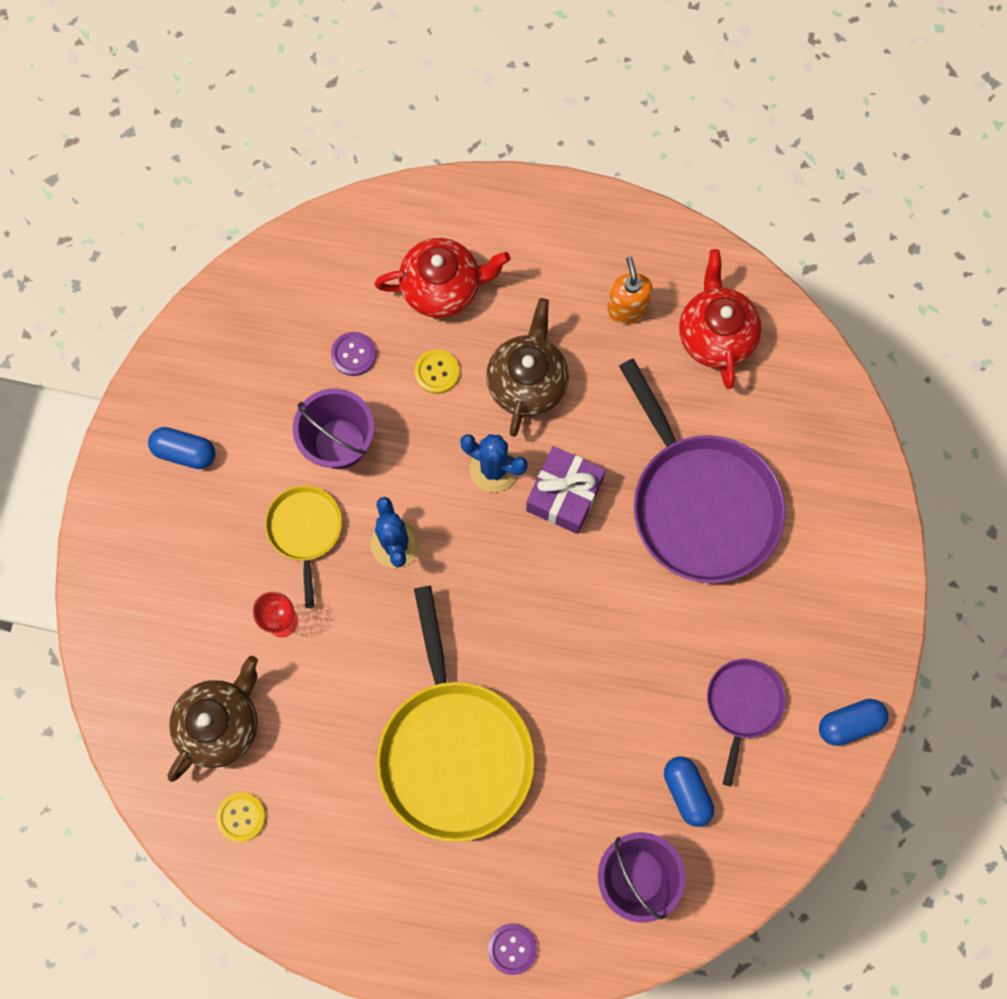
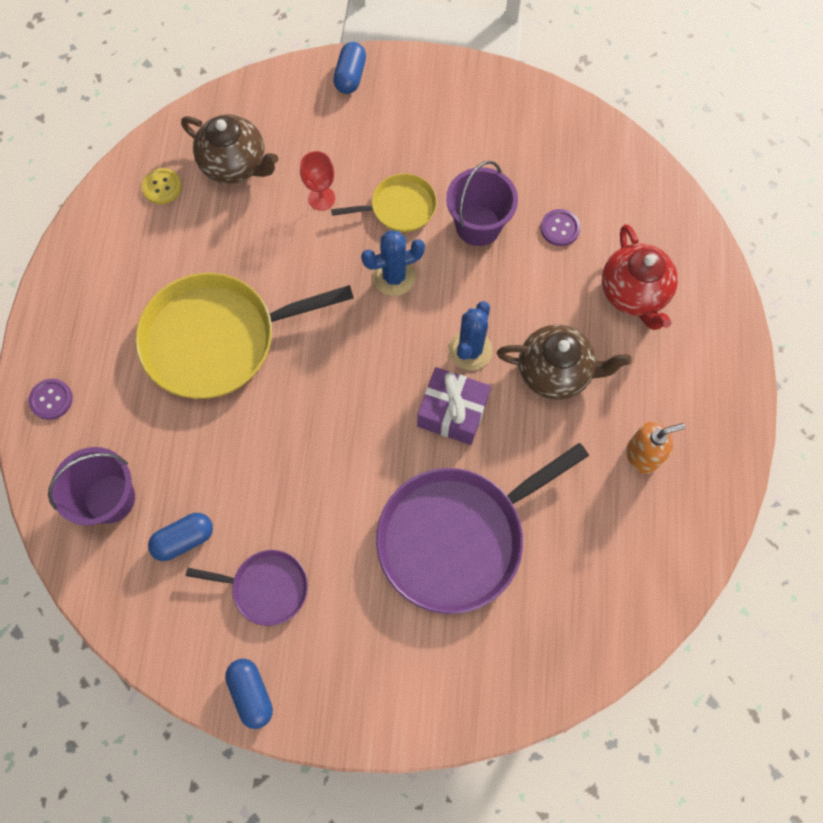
camera: 85 degrees right, 5 degrees down
(185, 452) = (457, 114): blue capsule -> blue capsule (350, 76)
(437, 372) = (554, 296): yellow button -> none
(715, 335) = (629, 541): red teapot -> none

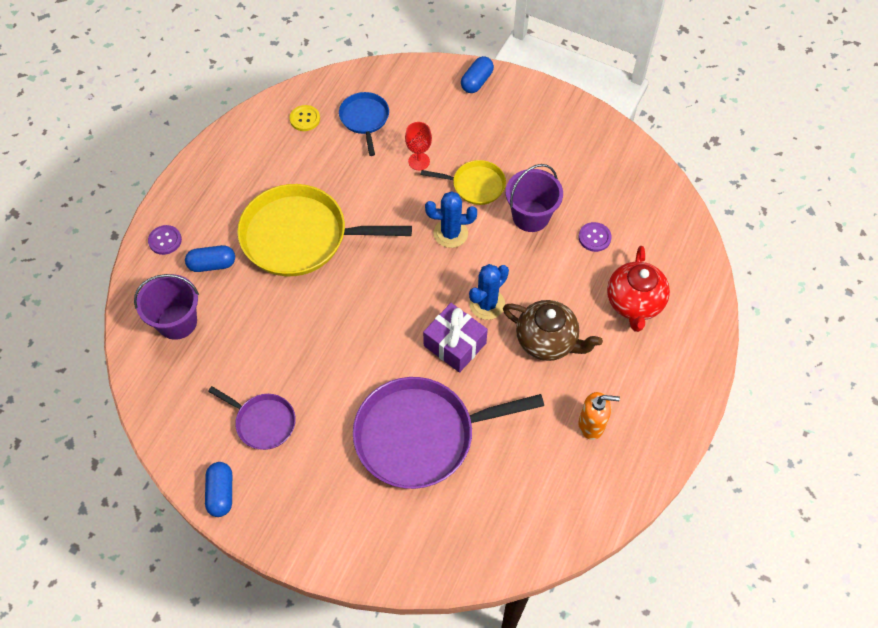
camera: 20 degrees right, 10 degrees down
(184, 539) = (218, 368): blue capsule -> blue capsule (212, 264)
(235, 165) = (365, 119): brown teapot -> blue pan

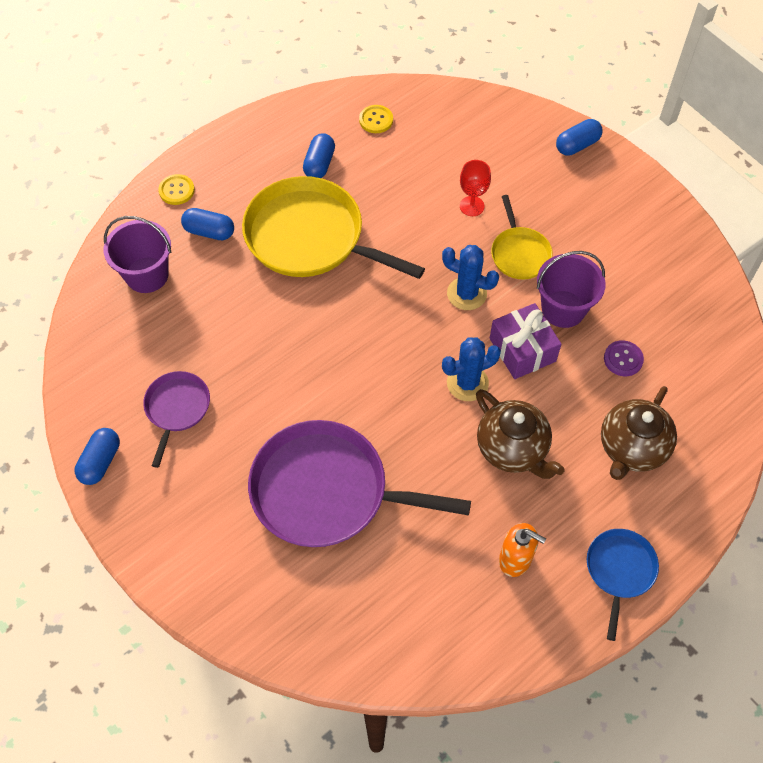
camera: 25 degrees right, 0 degrees up
(165, 240) = (176, 190): purple button -> yellow button
(263, 422) = (177, 409): purple pan -> purple pan turned 135 degrees counterclockwise
(276, 173) = (319, 164): none -> blue capsule
(365, 119) = (437, 142): blue pan -> blue pan (619, 570)
(455, 344) = (411, 411): purple gift -> purple gift (522, 350)
(475, 185) = (519, 253): yellow pan -> yellow pan turned 45 degrees clockwise
(634, 303) = (631, 448): red teapot -> brown teapot

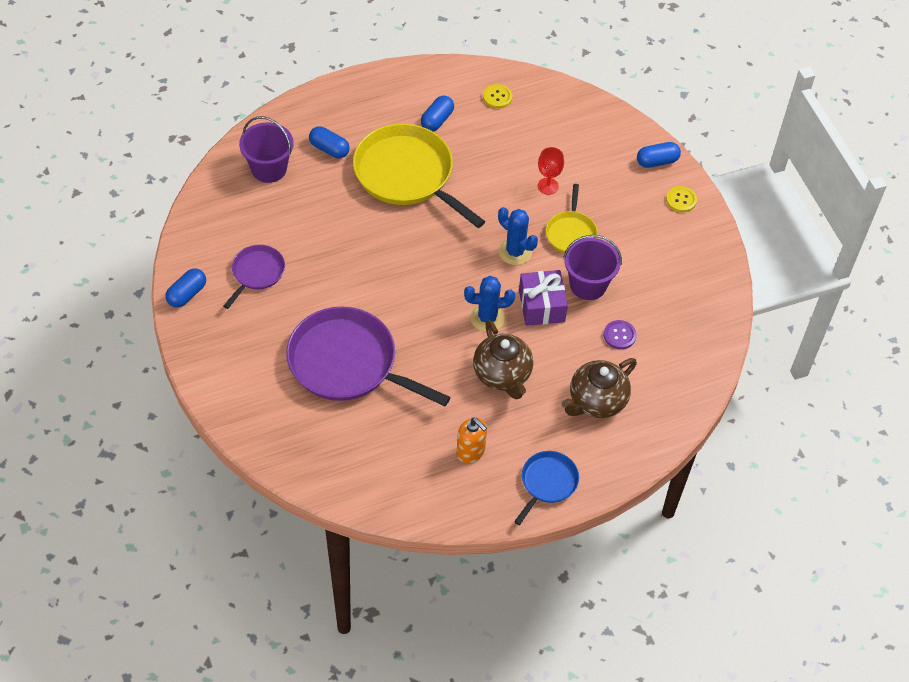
camera: 15 degrees right, 5 degrees down
(176, 190) = (315, 110): yellow button -> yellow button (681, 200)

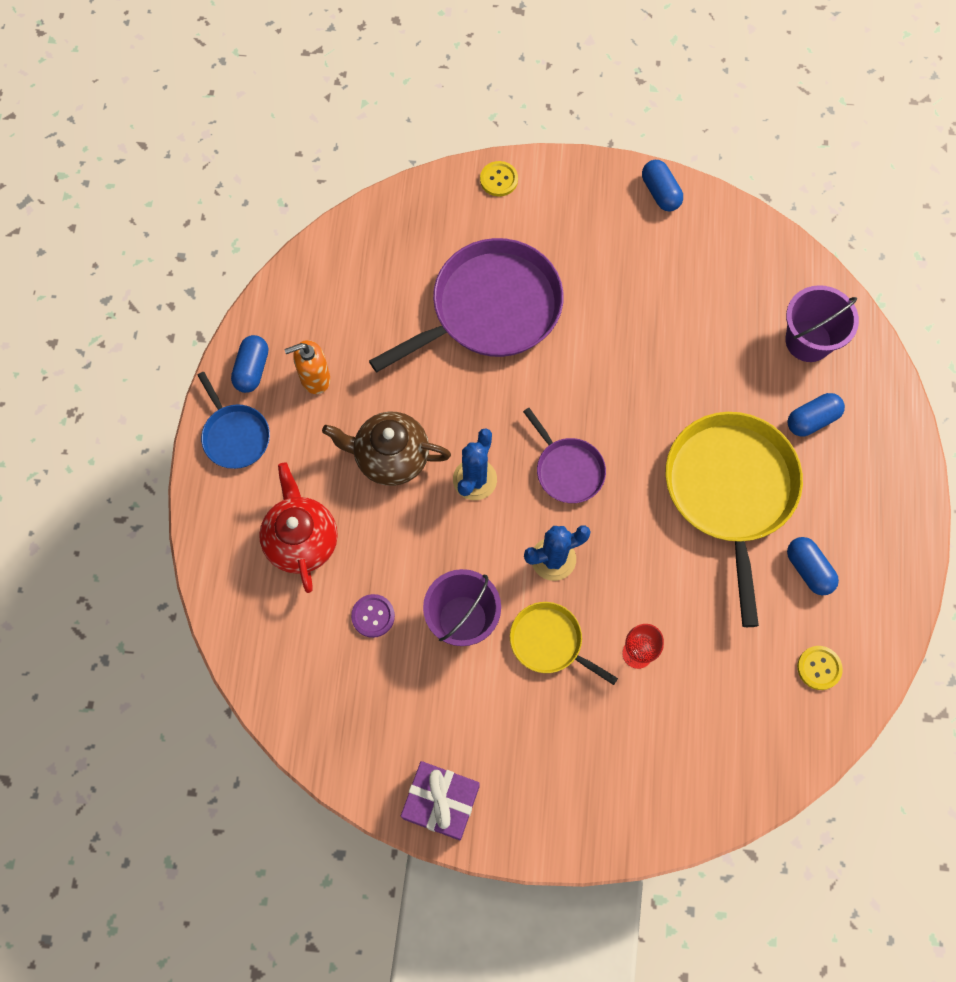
camera: 120 degrees right, 15 degrees up
(256, 273) = (657, 269): purple pan -> purple pan (567, 469)
(407, 175) = (730, 491): yellow pan -> yellow pan turned 75 degrees counterclockwise
(541, 306) = (460, 548): purple gift -> purple gift (441, 802)
(596, 401) = (302, 540): brown teapot -> red teapot
(657, 161) = (614, 824): blue capsule -> blue capsule (252, 369)
(681, 200) = (535, 817): yellow button -> yellow button (499, 179)

